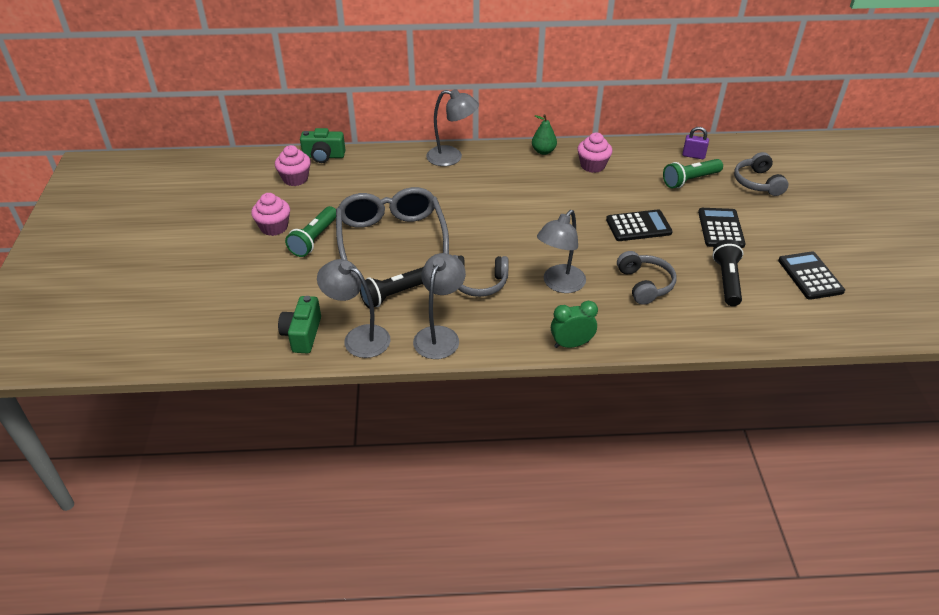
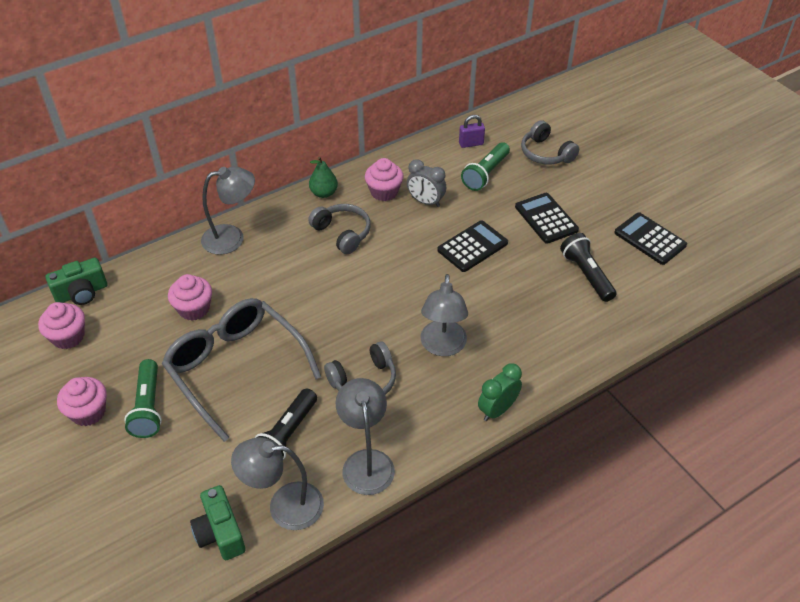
camera: 30 degrees left, 5 degrees up
(390, 192) = (194, 309): none -> pink cupcake
(622, 183) = (425, 202): none -> grey clock
(644, 284) = (519, 311): grey headphones -> grey headphones (342, 233)

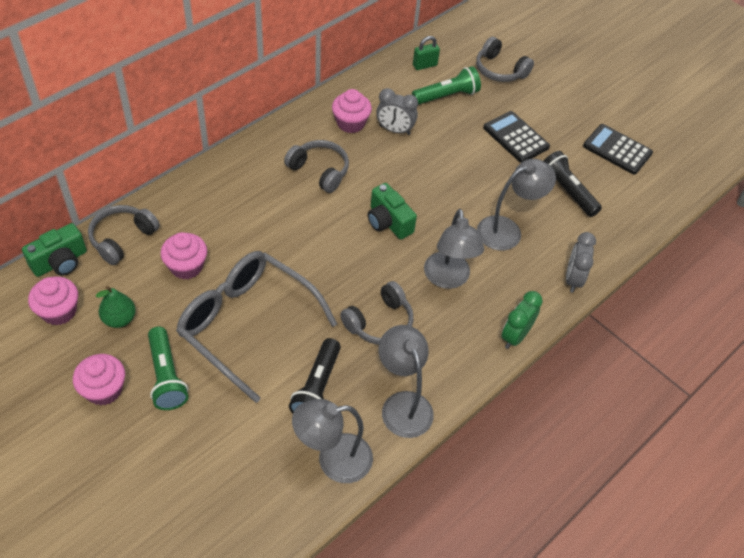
camera: 15 degrees left, 5 degrees up
(142, 278) = (122, 238): none -> grey headphones
(220, 532) = (276, 496): green camera -> green camera (388, 222)
(232, 238) = (206, 186): grey lamp -> grey lamp (507, 230)
(324, 193) = (289, 129): green pear -> green pear (119, 319)
(471, 144) = (424, 65): purple padlock -> green padlock
(472, 247) = (452, 173): black calculator -> none
(485, 174) = (447, 96): green flashlight -> green flashlight turned 135 degrees counterclockwise
(572, 360) = (573, 279): none -> grey clock

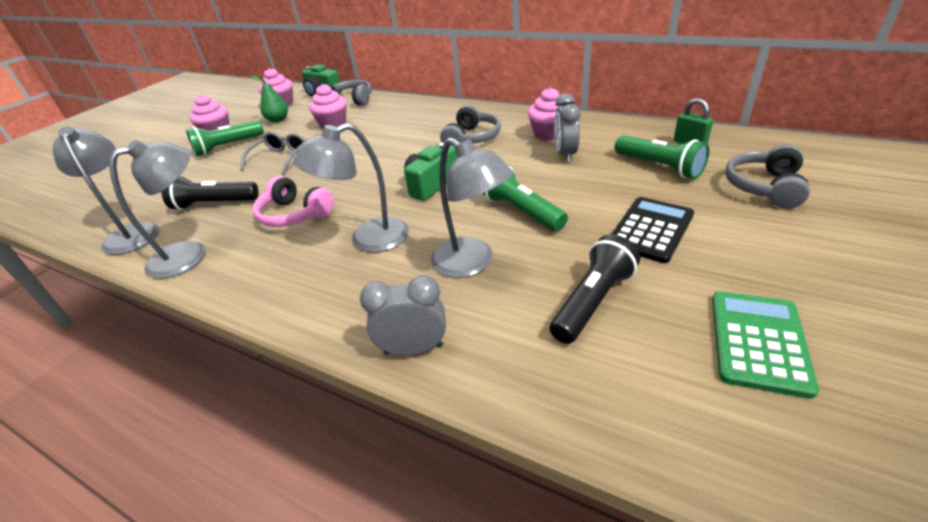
camera: 80 degrees right, 15 degrees down
(246, 324) = (281, 158): grey glasses -> grey glasses, size x0.50
(379, 322) = (294, 214): grey headphones -> pink headphones
(460, 185) = (521, 211): none -> green flashlight
(515, 336) = (290, 313): green clock -> none
(617, 150) = (758, 341): black calculator -> green calculator

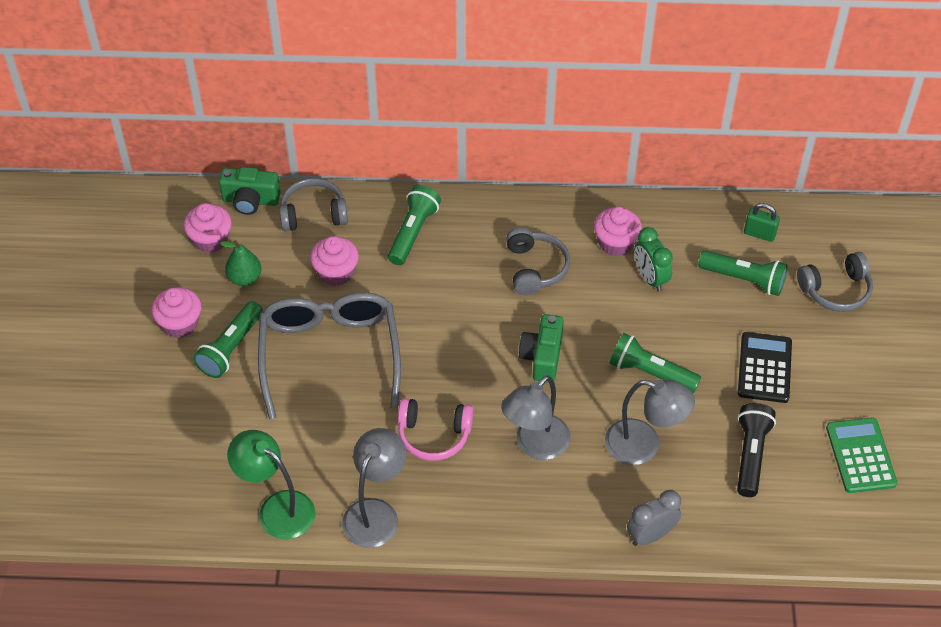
camera: 30 degrees left, 15 degrees up
(132, 233) = (277, 508): grey lamp -> green lamp
(214, 204) = (327, 445): black flashlight -> none
(281, 158) = (330, 354): grey glasses -> grey glasses, size x1.99
(402, 113) = (413, 232): none -> green flashlight
(565, 154) = (650, 278): grey clock -> green clock
(764, 187) = (836, 290): grey headphones -> grey headphones turned 105 degrees counterclockwise

